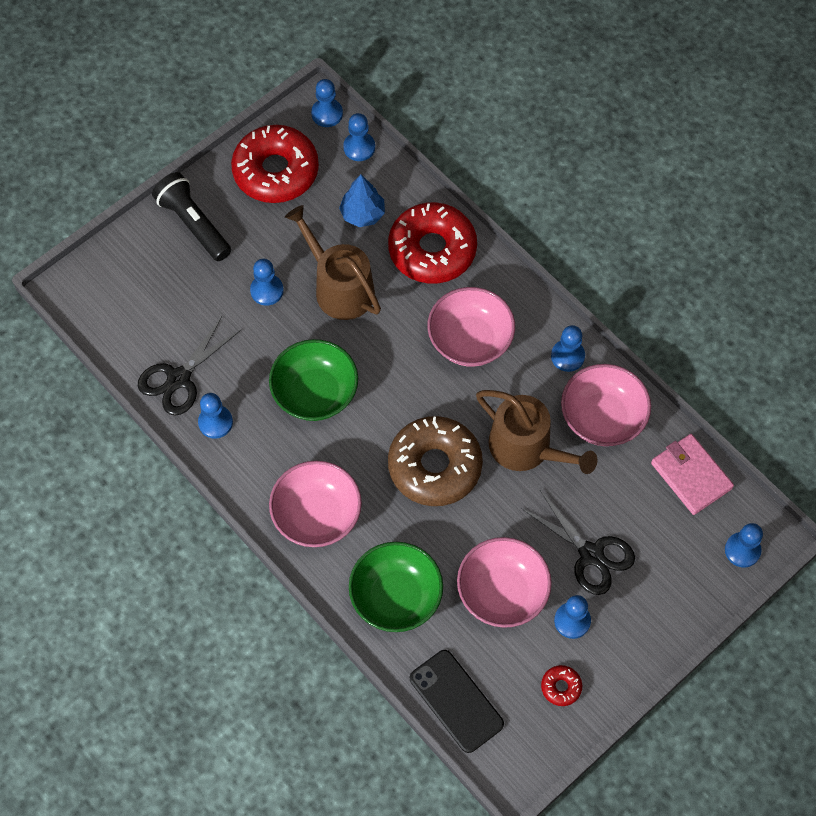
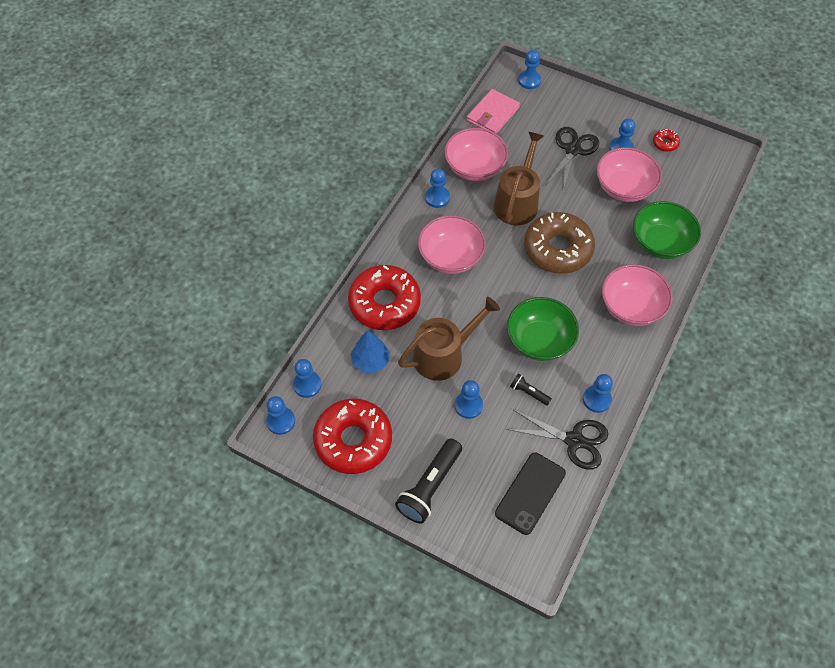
camera: 110 degrees left, 5 degrees down
(255, 356) = (529, 392): none -> black flashlight
(339, 287) = (443, 355): brown watering can -> brown watering can turned 150 degrees counterclockwise
(456, 701) = (706, 191): black phone -> black phone (530, 493)

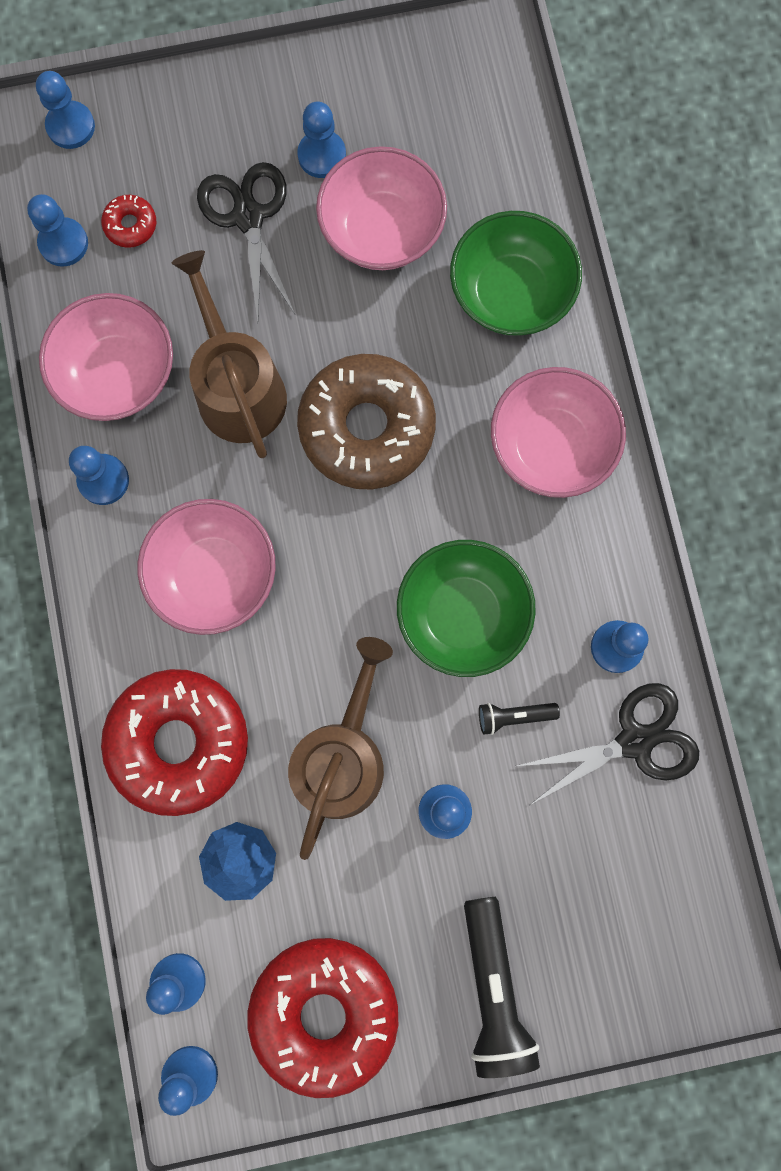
camera: 40 degrees left, 20 degrees up
(492, 114) = (63, 243): pink wallet -> blue pawn
(530, 493) = (637, 876): black phone -> none
(665, 143) = (382, 93): red donut -> red donut (130, 225)

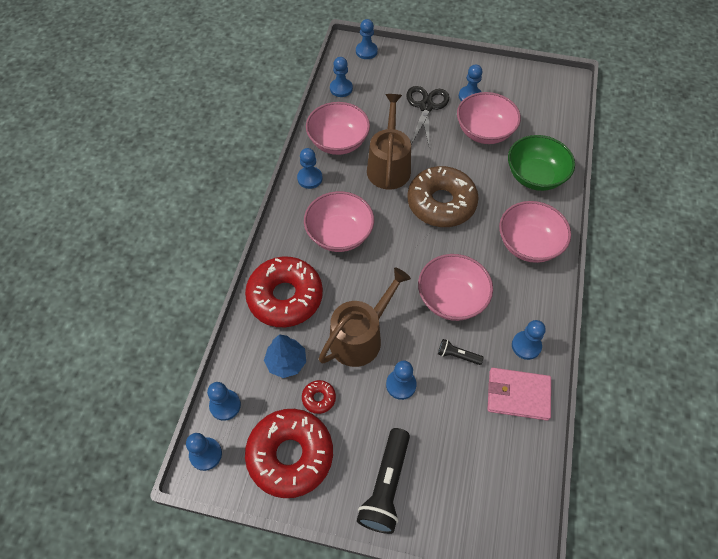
camera: 25 degrees right, 20 degrees down
(130, 225) = (373, 92): red donut -> red donut (319, 398)
(462, 614) = (451, 298): green bowl -> pink bowl
(634, 741) = (518, 395): black scissors -> pink wallet

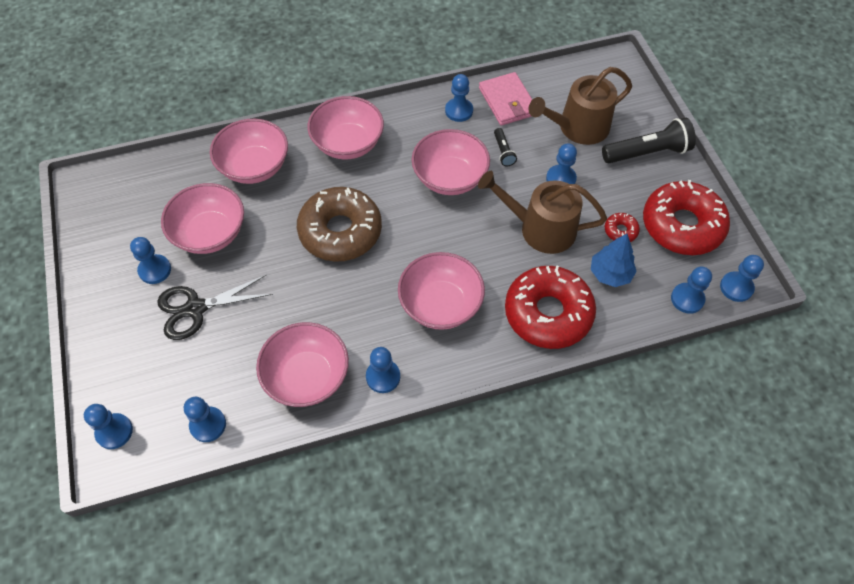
camera: 120 degrees left, 0 degrees up
(389, 166) = (316, 303): brown watering can -> brown watering can (578, 127)
(535, 176) = (254, 167): green bowl -> pink bowl

